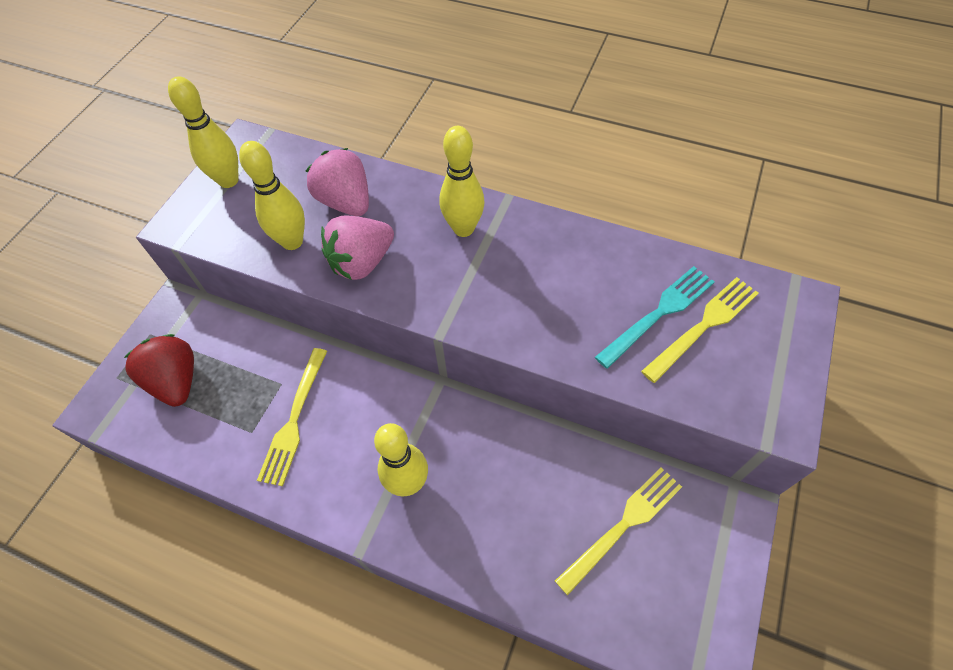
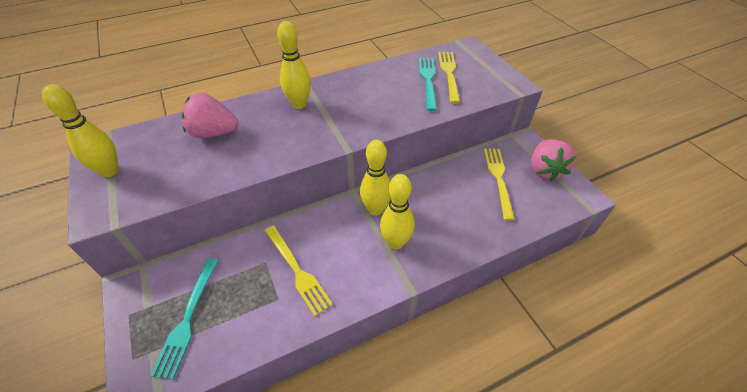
camera: 50 degrees left, 10 degrees down
(176, 381) = (187, 320): red strawberry -> turquoise fork
(292, 241) = (203, 169): yellow bowling pin -> yellow bowling pin (375, 209)
(362, 262) = (262, 150): pink strawberry -> pink strawberry (544, 170)

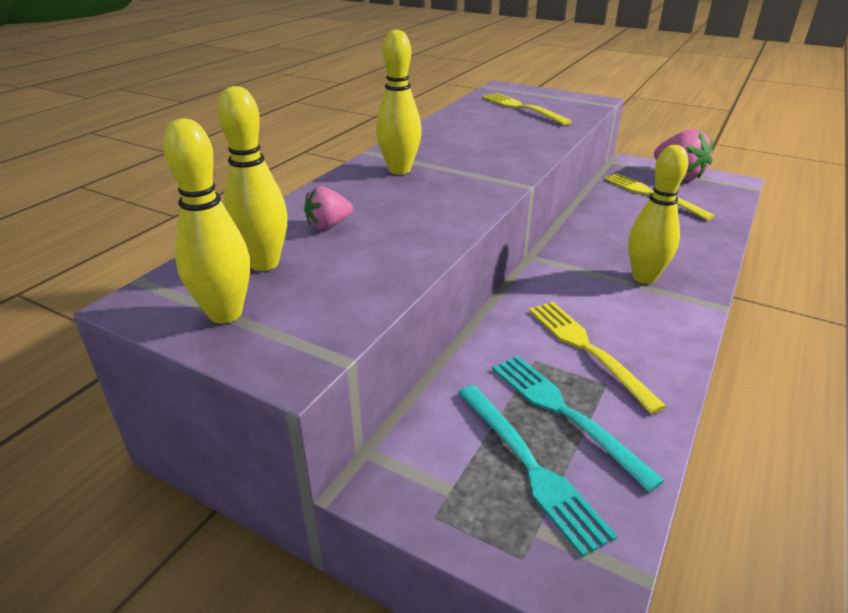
camera: 35 degrees left, 15 degrees down
(213, 133) = (328, 225): pink strawberry -> pink strawberry, size x0.56
(297, 271) = (586, 348): yellow fork -> yellow fork turned 135 degrees counterclockwise
(375, 209) = (580, 261): yellow bowling pin -> yellow bowling pin (264, 263)
(428, 80) = (509, 117): turquoise fork -> turquoise fork (563, 412)

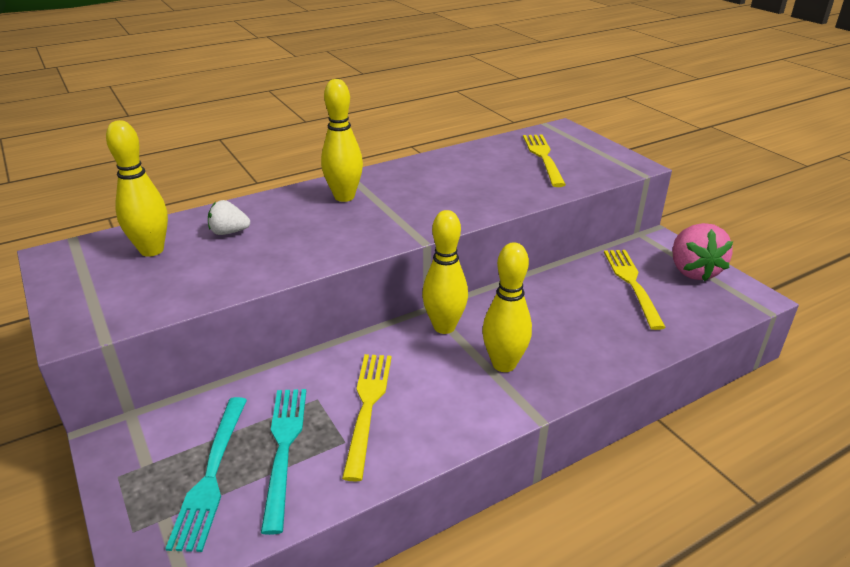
camera: 30 degrees right, 0 degrees up
(225, 314) = (85, 280): yellow bowling pin -> yellow bowling pin (444, 327)
(328, 225) = (229, 232): pink strawberry -> white strawberry

